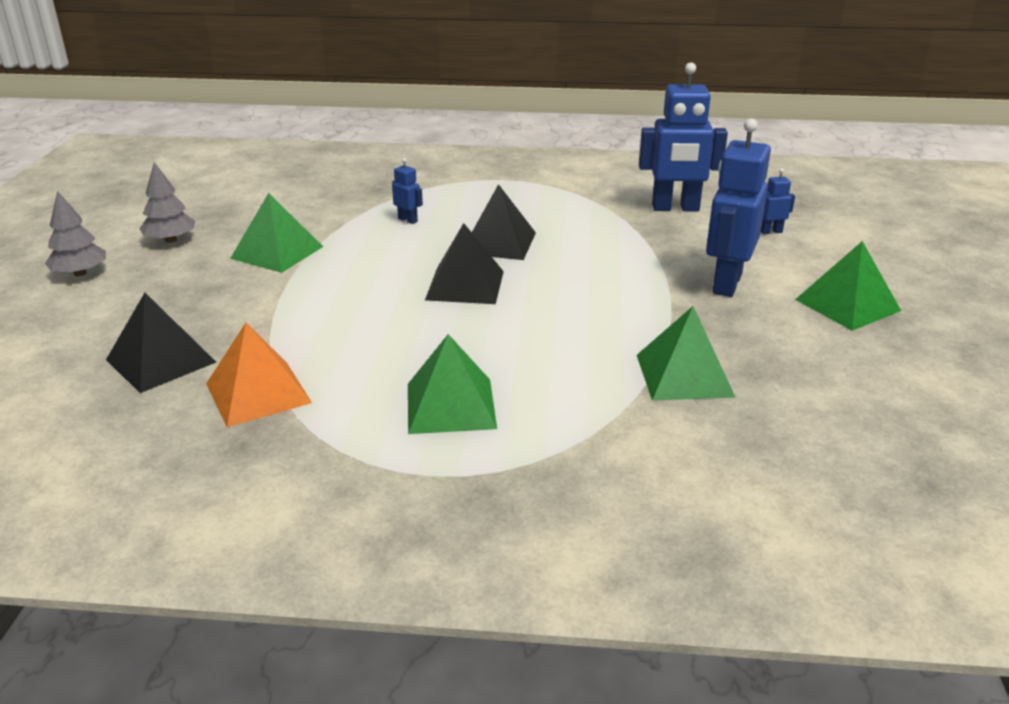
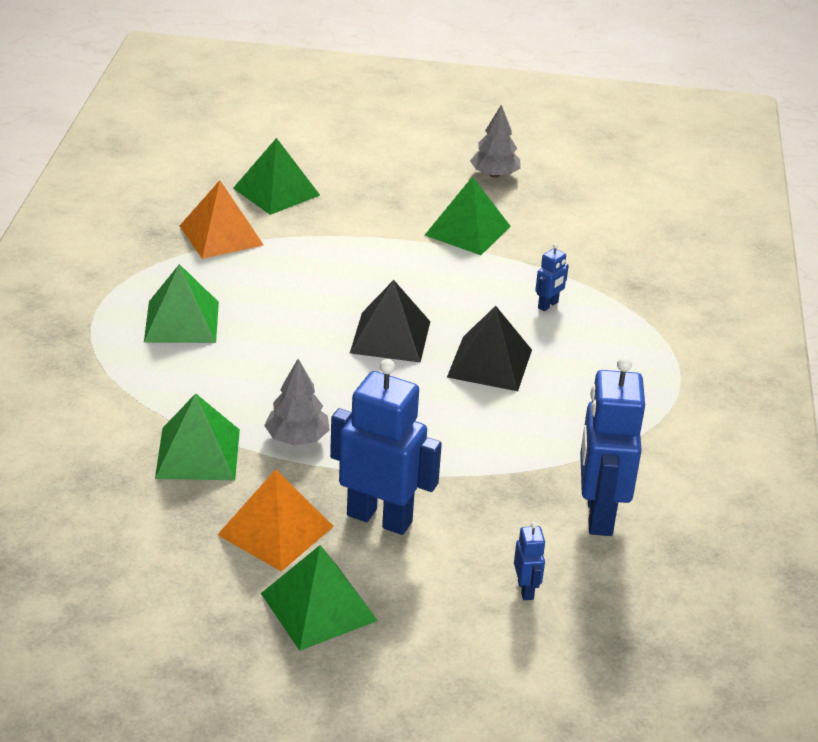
camera: 90 degrees right, 5 degrees up
(80, 273) = (427, 141): grey tree -> grey tree (297, 438)
(161, 361) = (276, 191): black pyramid -> green pyramid
(770, 328) = (275, 530): none -> orange pyramid

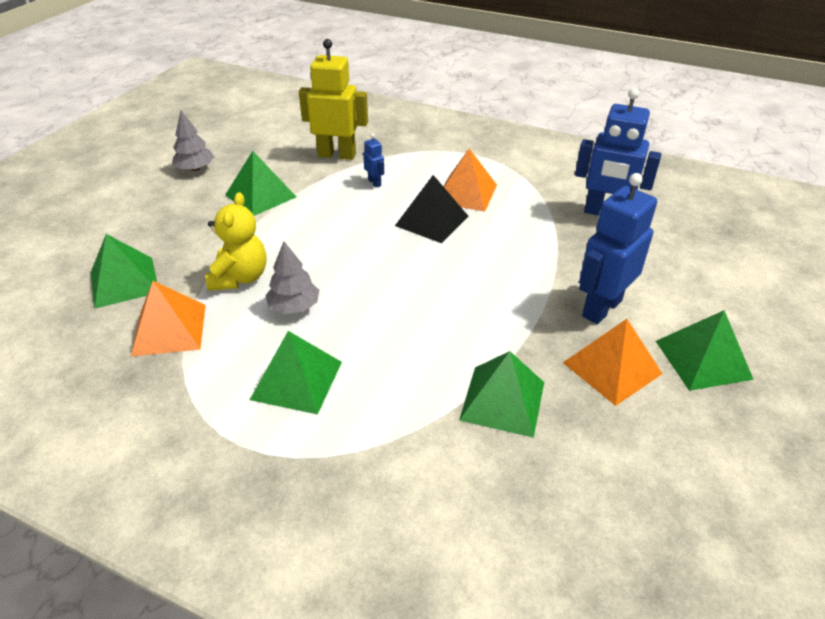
camera: 70 degrees left, 5 degrees up
(297, 438) = (495, 334): grey tree -> grey tree (294, 307)
(314, 254) = (240, 278): none -> yellow teddy bear
(390, 337) = (379, 259): black pyramid -> none
(526, 590) = (679, 258): blue robot -> none
(571, 382) = (466, 193): none -> orange pyramid
(595, 264) = (337, 155): none -> yellow robot

